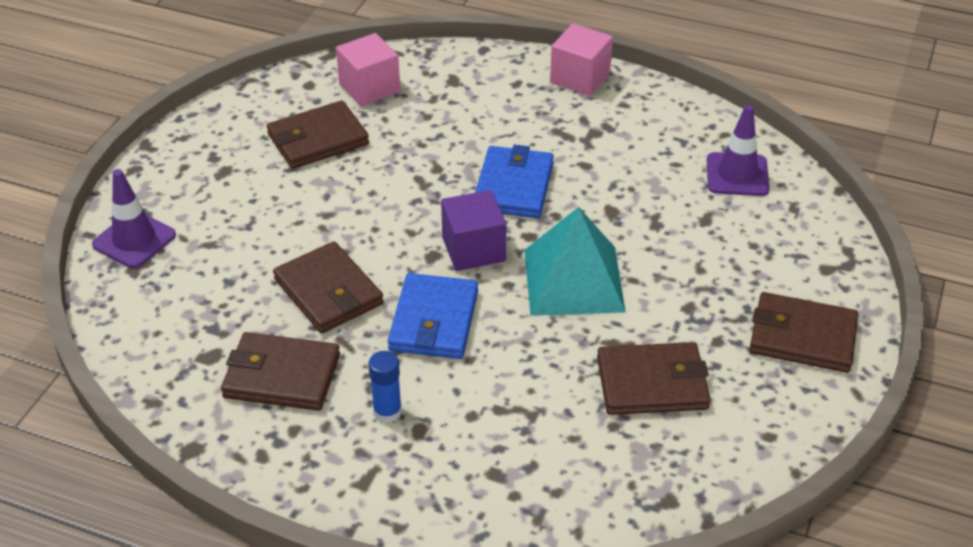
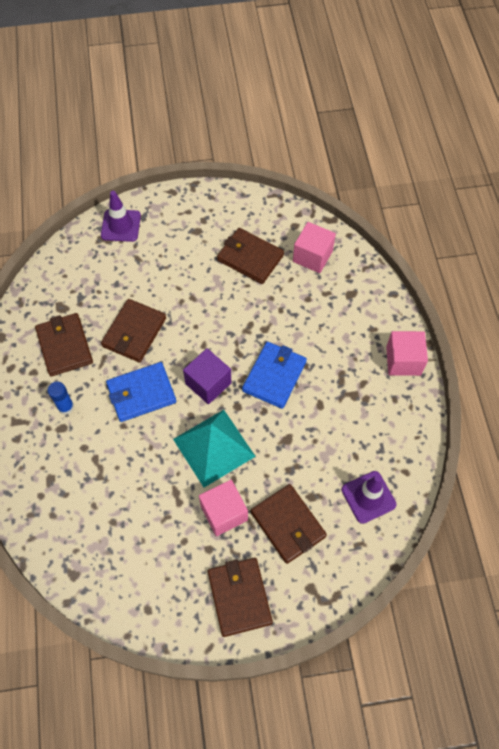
camera: 60 degrees right, 20 degrees up
(513, 186) = (274, 376): blue wallet -> blue wallet turned 45 degrees counterclockwise
(652, 383) = (155, 527): brown wallet -> brown wallet (288, 524)
(675, 306) = (224, 513): none -> pink cube

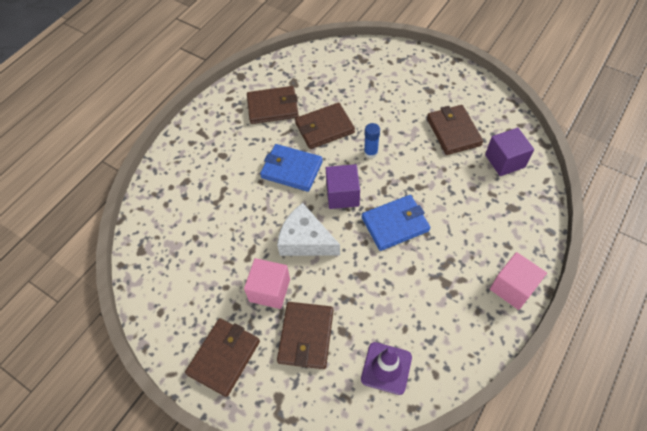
camera: 45 degrees right, 5 degrees down
(65, 346) = (273, 107): brown wallet -> brown wallet turned 60 degrees clockwise
(65, 407) = (237, 144): blue glue stick -> blue glue stick (370, 152)
(121, 225) = (379, 56): purple traffic cone -> none
(214, 447) = (305, 240): turquoise pyramid -> white cheese
(312, 256) = (505, 161): pink cube -> purple cube

